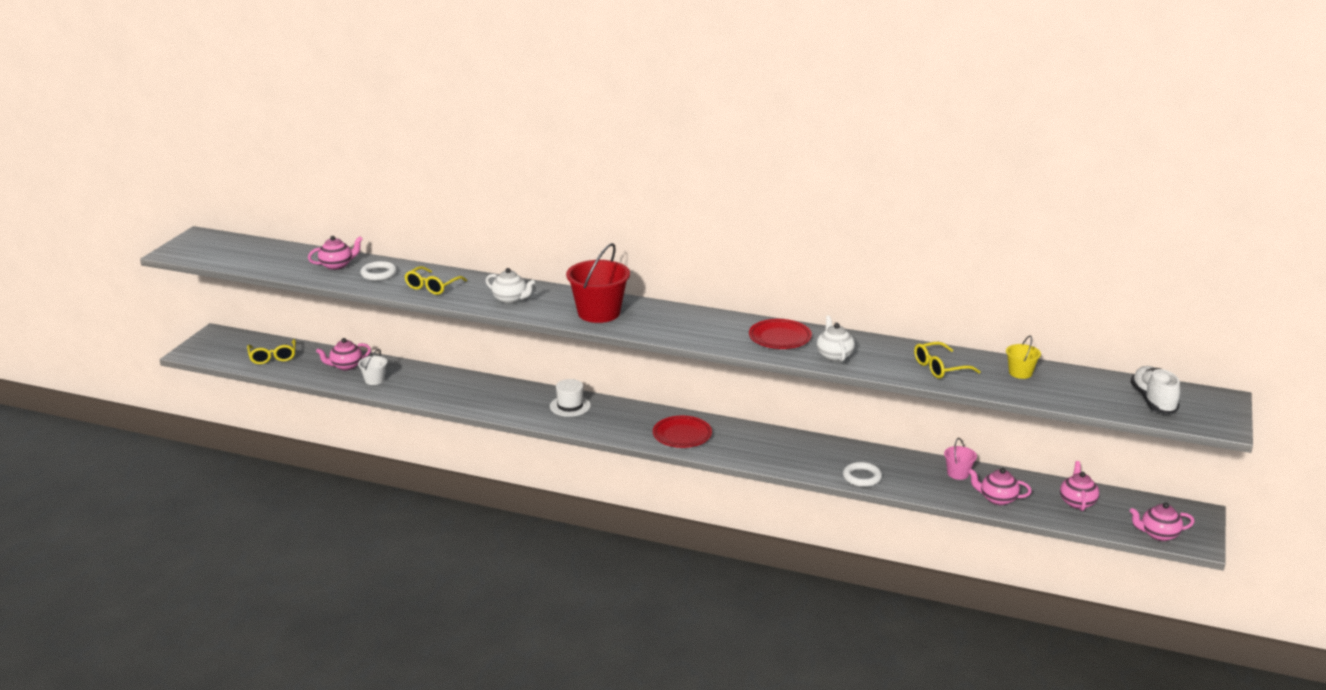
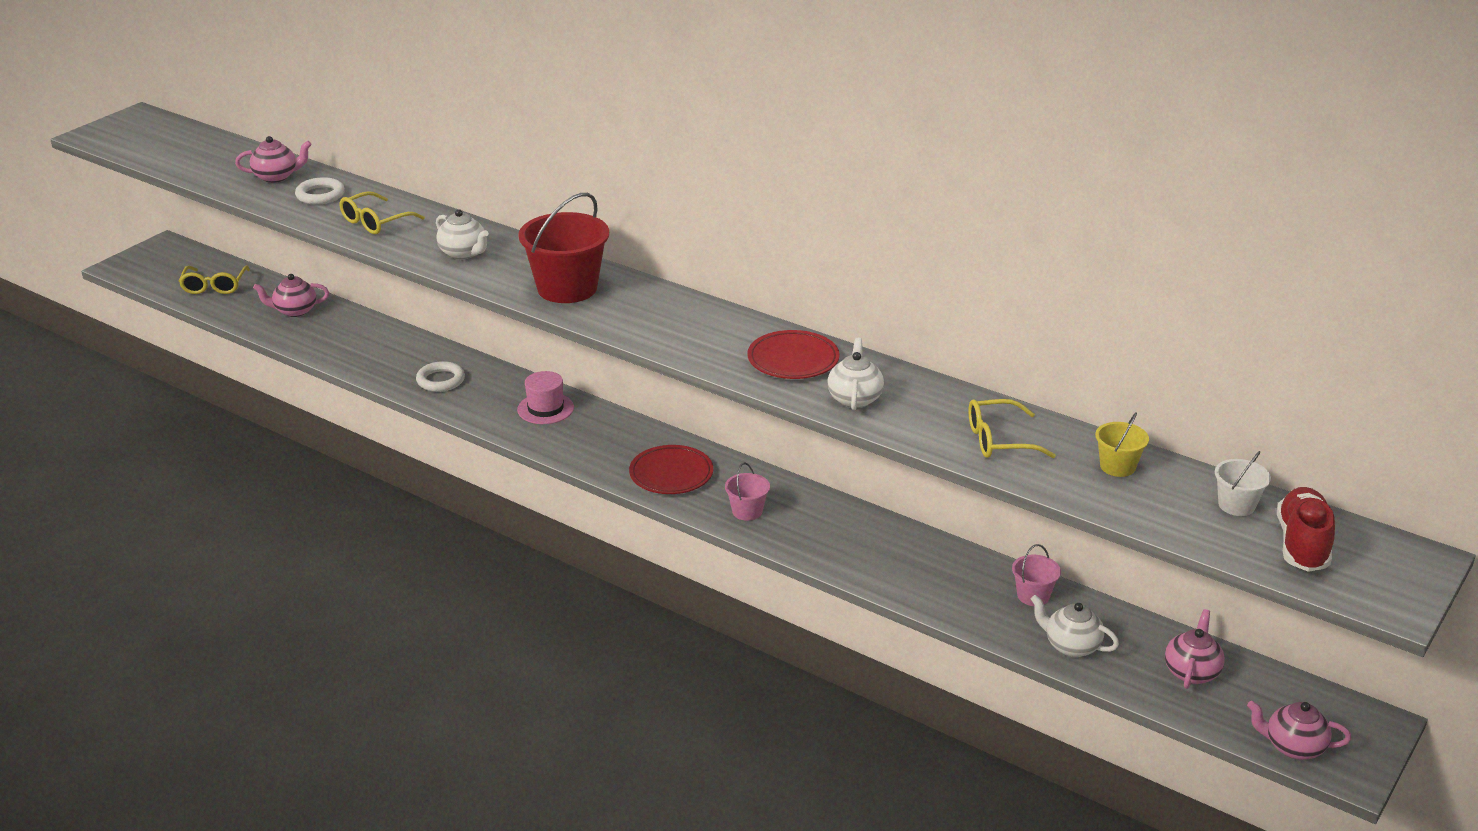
camera: 15 degrees right, 5 degrees up
(374, 380) = (319, 335): white bucket -> white bucket (1236, 505)
(570, 406) = (545, 408): white hat -> pink hat
(746, 450) = (747, 511): none -> pink bucket
(862, 477) = (888, 578): white ring -> white ring (440, 380)
(997, 499) = (1071, 646): pink teapot -> white teapot
(1153, 401) = (1302, 544): white shoe -> red shoe

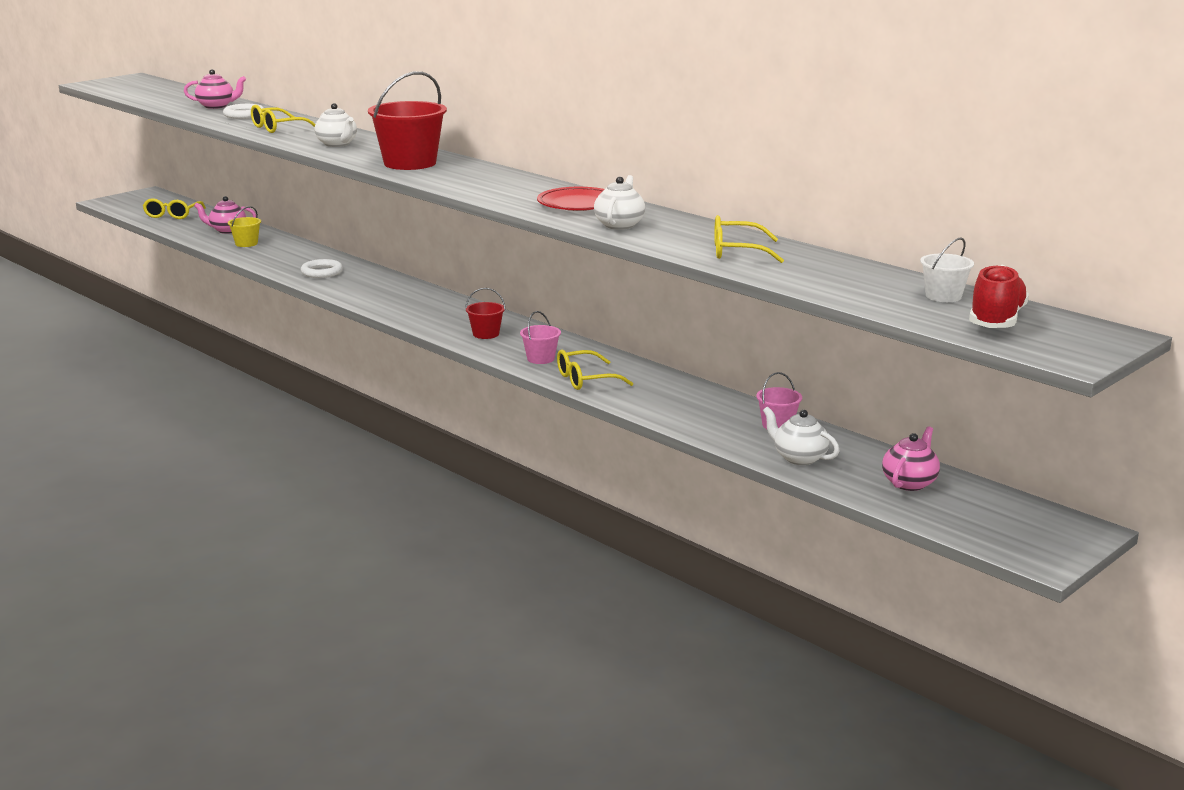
camera: 10 degrees right, 10 degrees down
(545, 408) = (400, 292): pink hat -> none
(671, 474) = (486, 334): red plate -> red bucket
(808, 542) = (585, 380): none -> yellow glasses
(1117, 466) = (840, 270): yellow bucket -> yellow bucket (246, 243)
(1293, 747) = (991, 538): pink teapot -> none

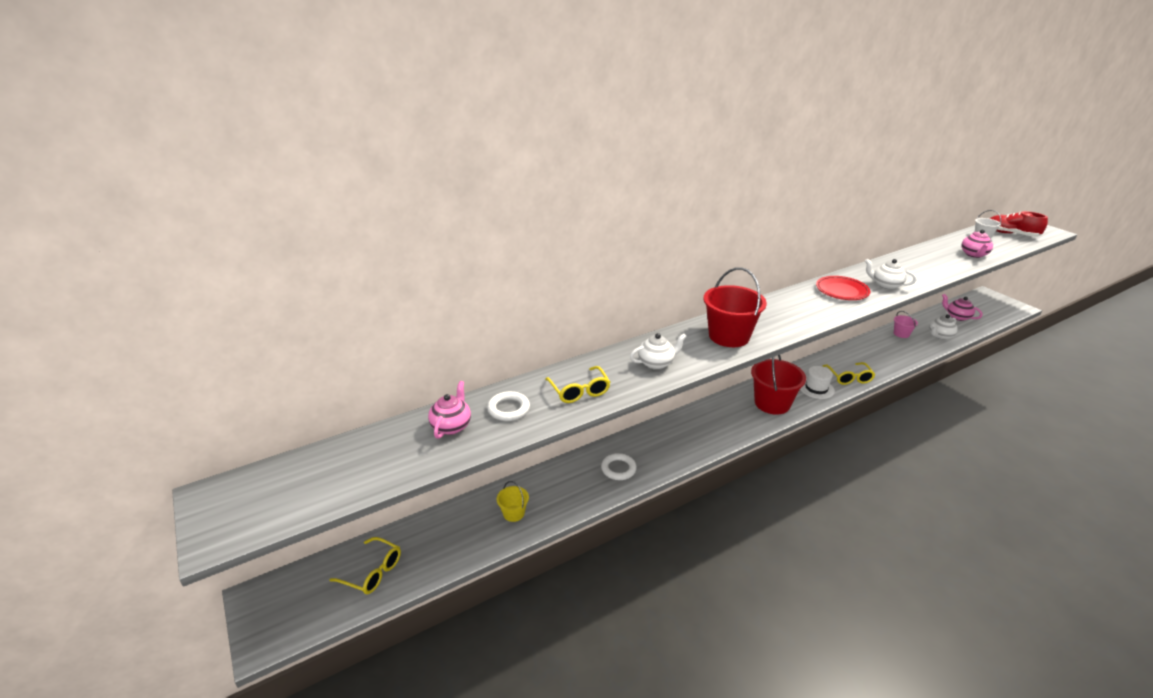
camera: 75 degrees left, 10 degrees up
(227, 230) = (461, 526): pink teapot -> pink teapot (974, 255)
(486, 334) = (772, 403): red bucket -> red bucket, size x2.00
(540, 359) = (816, 388): pink bucket -> white hat
(737, 252) = (929, 264): yellow glasses -> none

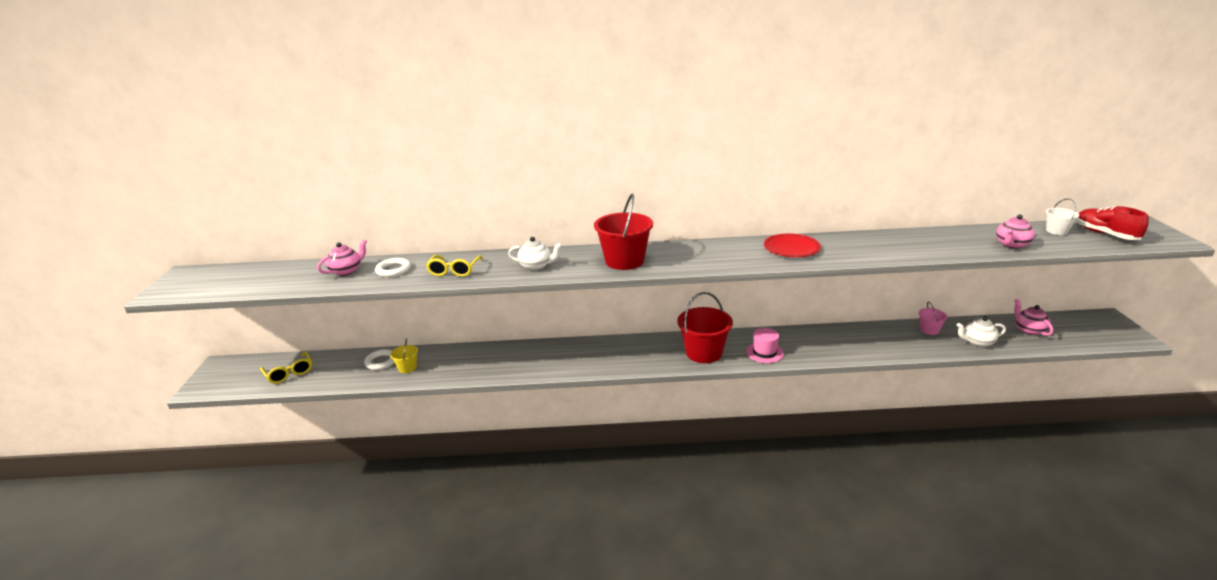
camera: 30 degrees right, 5 degrees down
(618, 469) = (513, 362): white ring -> white ring (381, 362)
(816, 388) = (764, 352): white hat -> pink hat
(849, 378) = (812, 353): yellow glasses -> none
(885, 285) = (849, 252): white teapot -> none

